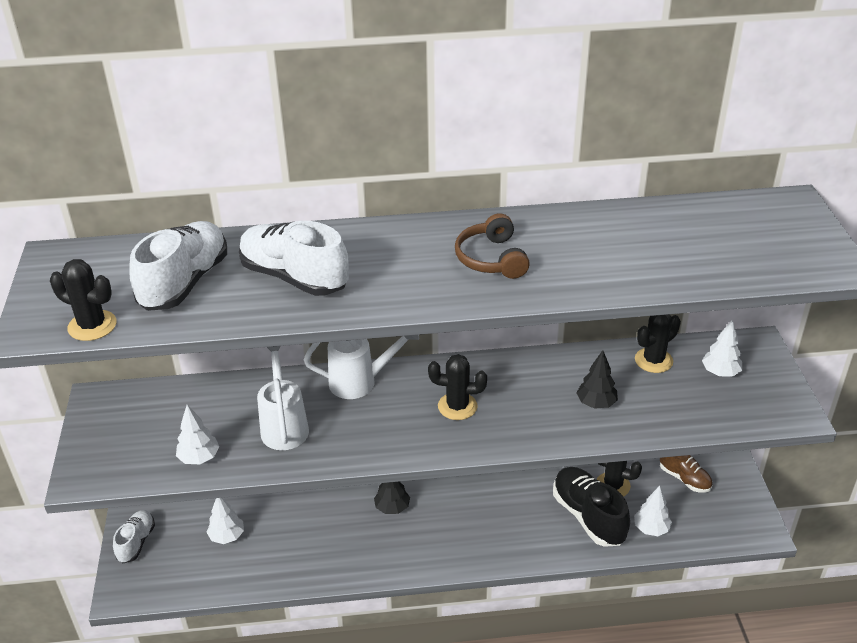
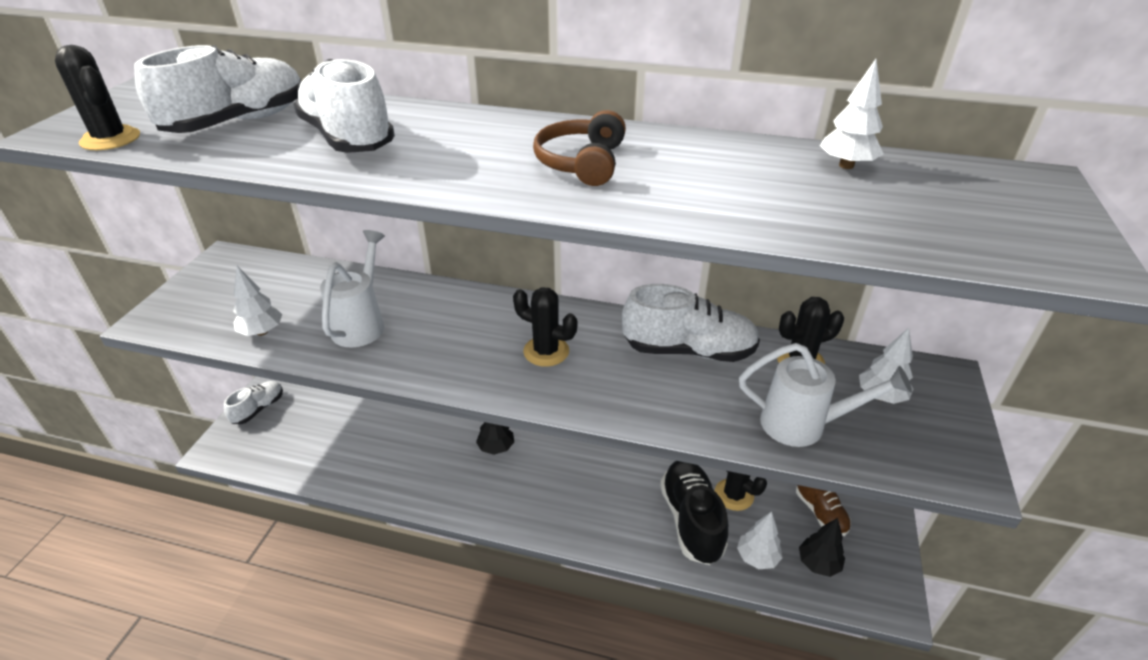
camera: 20 degrees right, 0 degrees up
(227, 536) = (334, 427): white tree -> white tree (846, 165)
(361, 382) = (465, 302): white watering can -> white watering can (804, 425)
(567, 374) = (688, 350): none -> white shoe
(596, 403) = (705, 390): black tree -> black tree (818, 563)

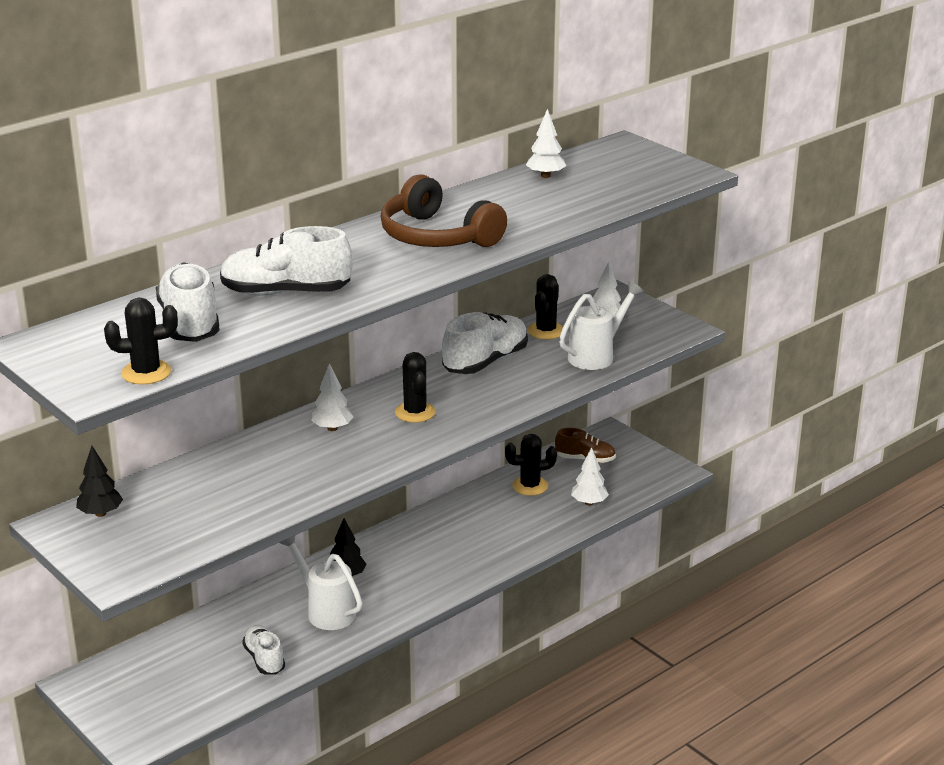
camera: 55 degrees left, 10 degrees down
(258, 409) = (108, 702): white shoe -> white shoe (264, 659)
(262, 332) = (218, 525): white tree -> white tree (332, 428)
(362, 323) = (271, 477): white watering can -> white watering can (325, 610)
(546, 351) = (415, 412): black cactus -> black cactus turned 75 degrees counterclockwise
(582, 163) = (437, 236): brown headphones -> brown headphones, size x1.59
(691, 520) = (529, 514): black shoe -> none
(818, 563) = (620, 482): black tree -> black tree (100, 513)

